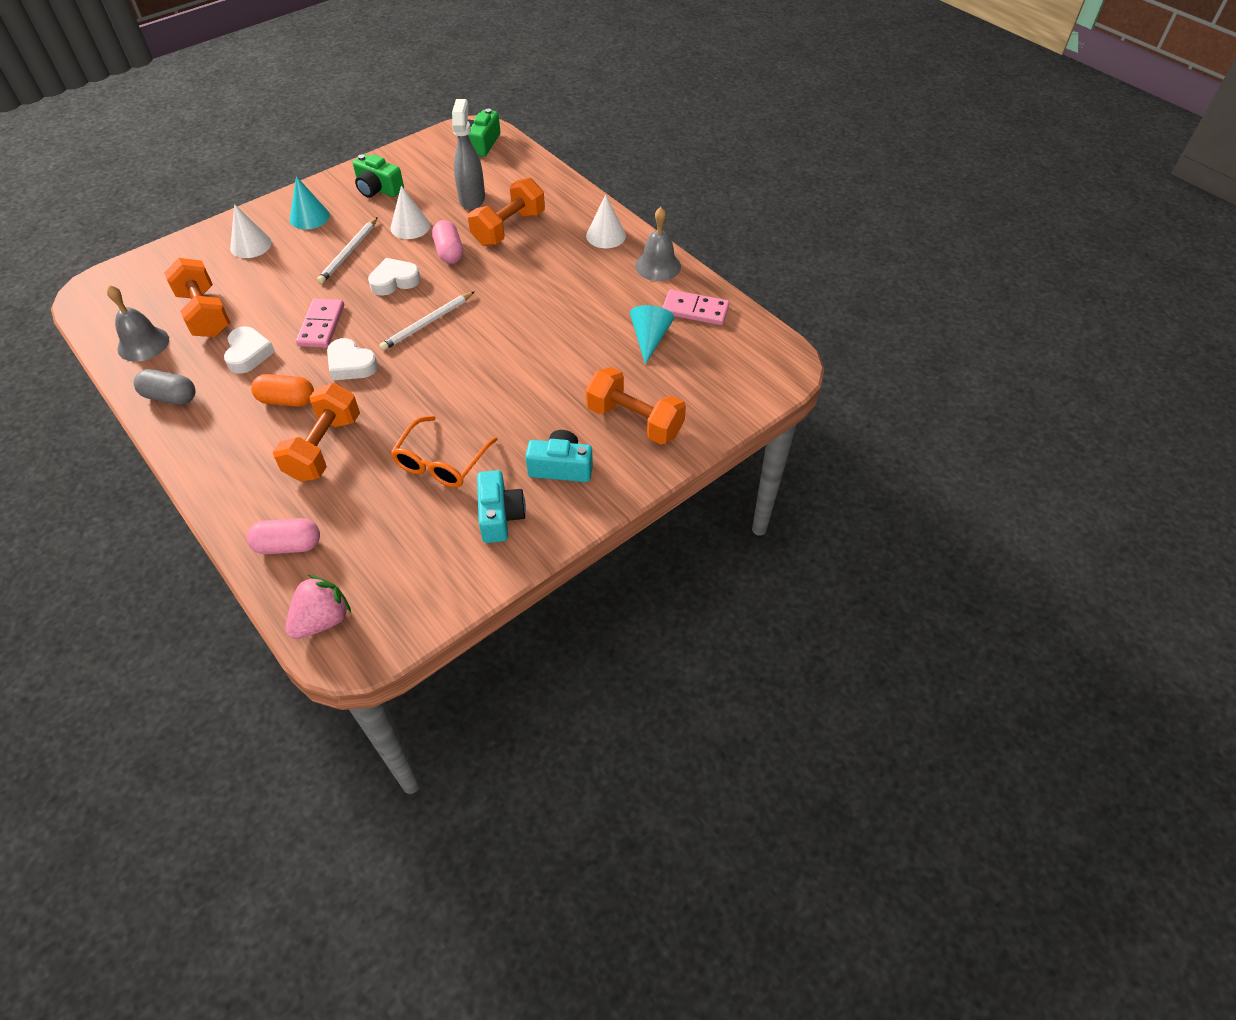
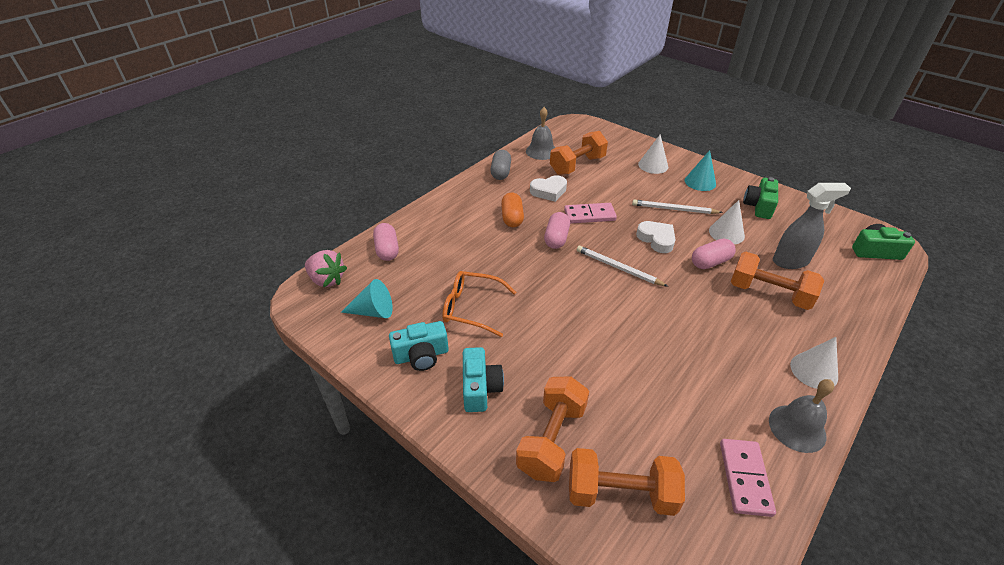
camera: 80 degrees right, 10 degrees down
(324, 448) = (473, 245): orange dumbbell -> orange dumbbell (620, 493)
(351, 364) = (556, 238): white heart -> pink capsule
(649, 339) = (675, 436): turquoise cone -> turquoise cone (373, 311)

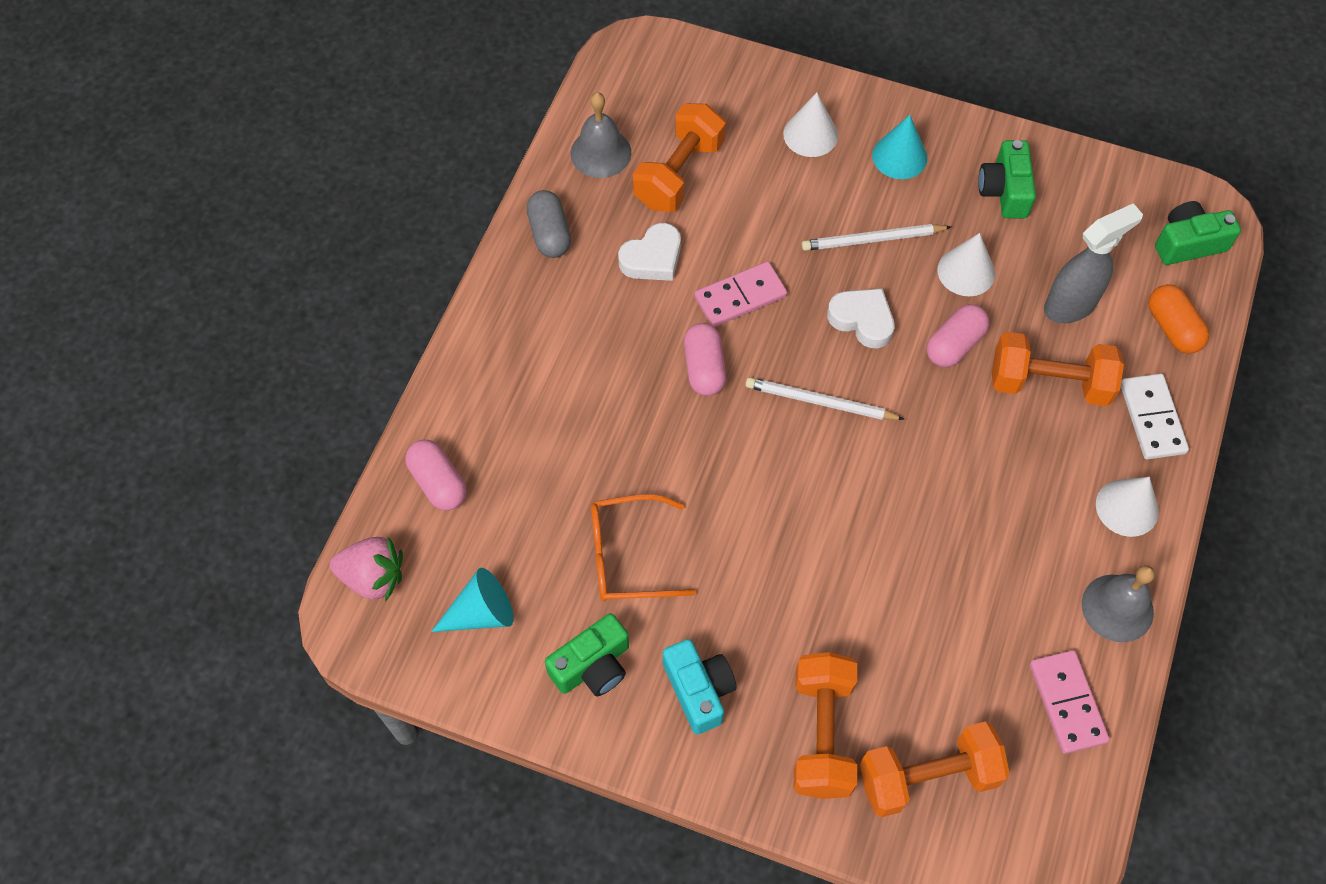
camera: 20 degrees left, 20 degrees up
(421, 355) = (592, 666): turquoise camera -> green camera
(512, 218) = (614, 343): orange capsule -> orange capsule (1172, 328)
(839, 328) = (1152, 418): none -> white domino

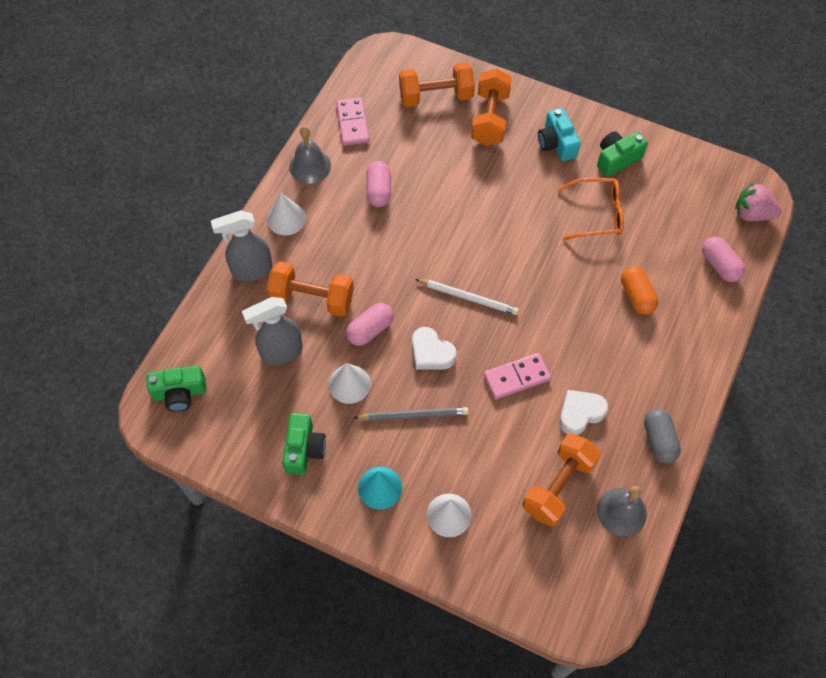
camera: 175 degrees left, 0 degrees up
(481, 613) = (684, 190): turquoise cone -> none
(704, 368) = (545, 327): pink capsule -> pink capsule (378, 191)
(872, 240) = (413, 415): white pencil -> grey pencil
(1152, 418) = (251, 270): white domino -> grey spray bottle
(1172, 328) = (215, 330): orange capsule -> orange capsule (636, 296)

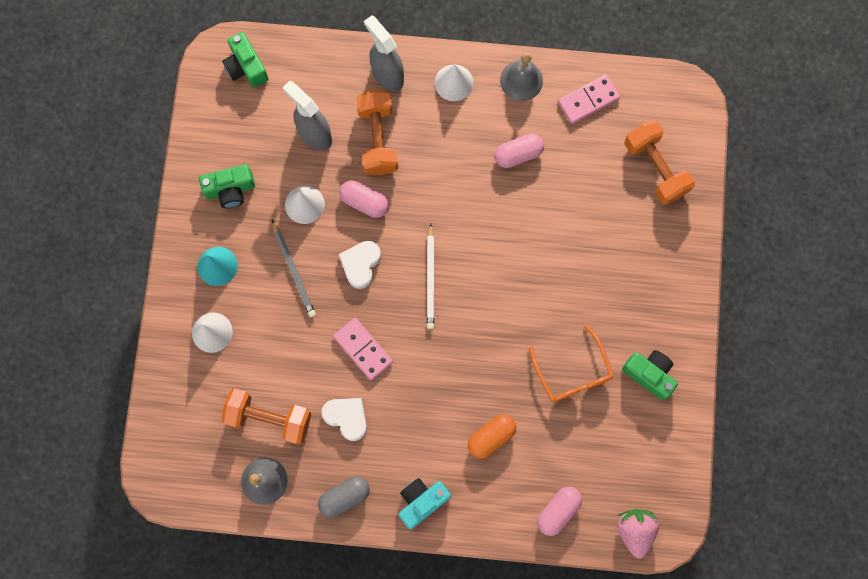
camera: 70 degrees right, 15 degrees up
(490, 119) = (648, 231): orange dumbbell -> none
(556, 143) = (644, 307): turquoise camera -> turquoise camera (422, 501)

